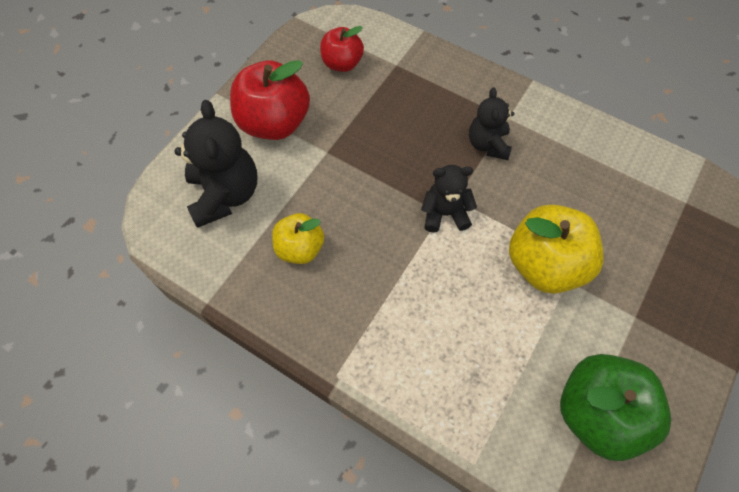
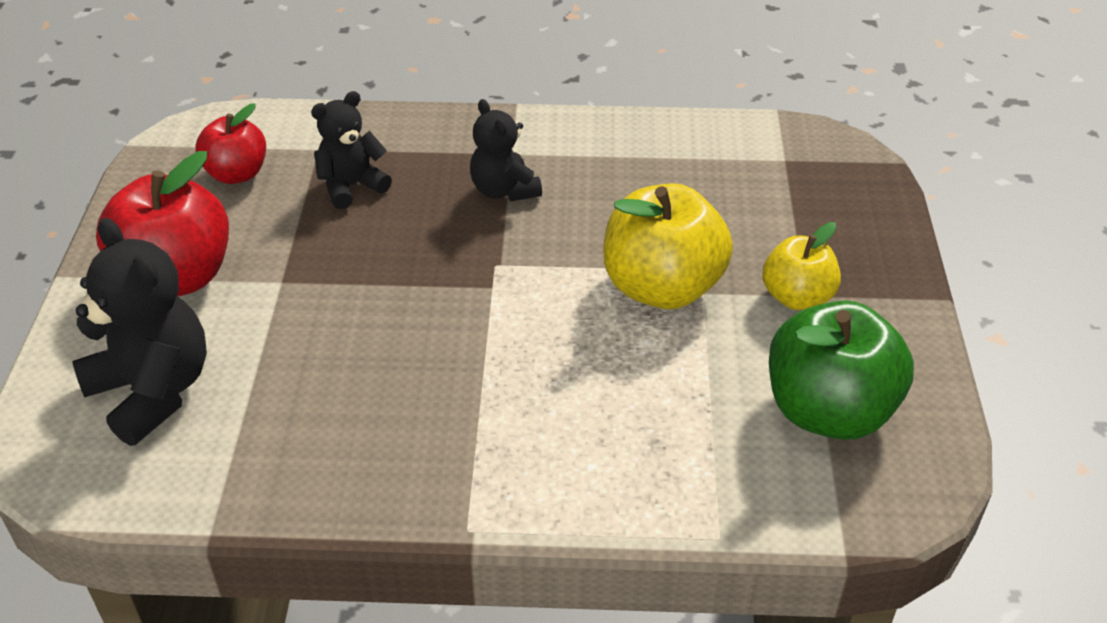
camera: 30 degrees left, 20 degrees down
(300, 248) = (315, 407): yellow apple -> yellow apple (797, 297)
(445, 213) = (497, 285): black teddy bear -> black teddy bear (351, 186)

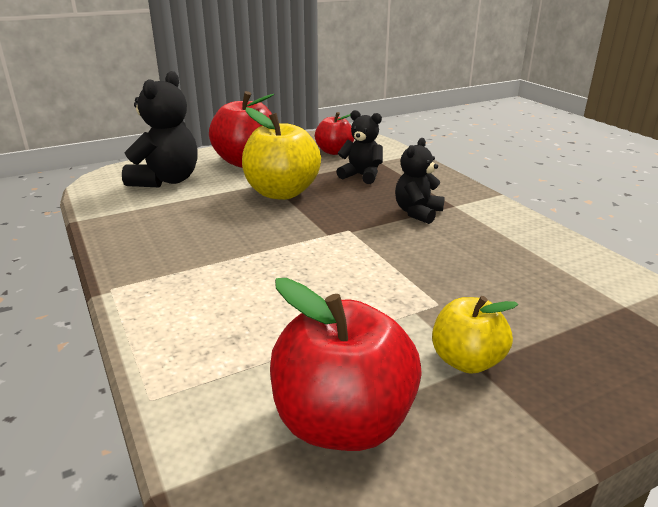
camera: 60 degrees right, 15 degrees down
(662, 287) = (399, 292): yellow apple -> yellow apple (281, 192)
(828, 411) = (343, 422): green apple -> red apple

